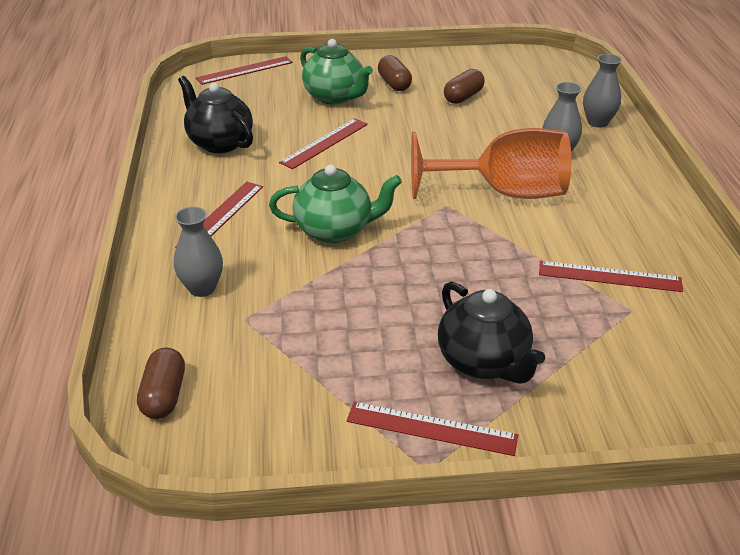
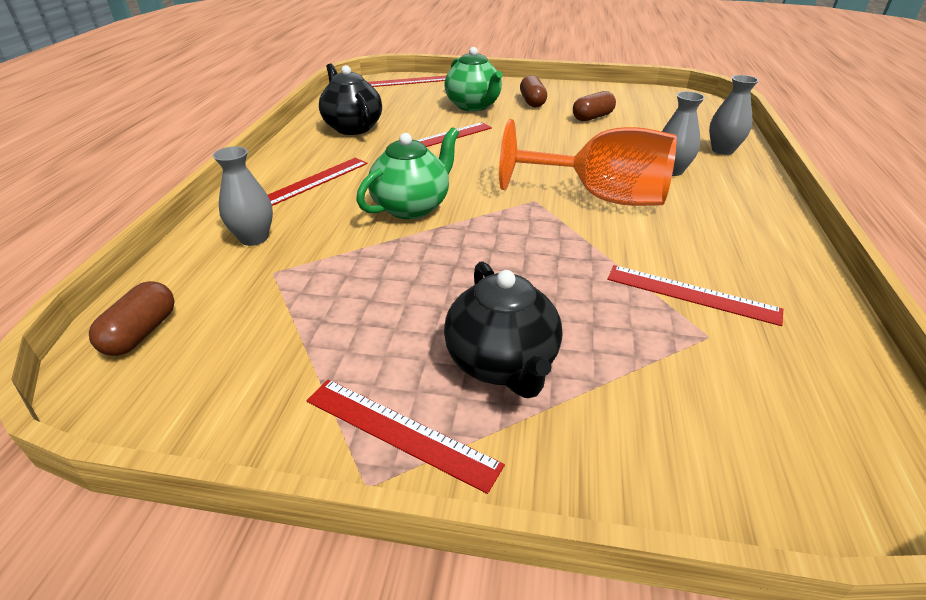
camera: 15 degrees right, 0 degrees up
(335, 230) = (412, 207): green teapot -> green teapot turned 60 degrees counterclockwise

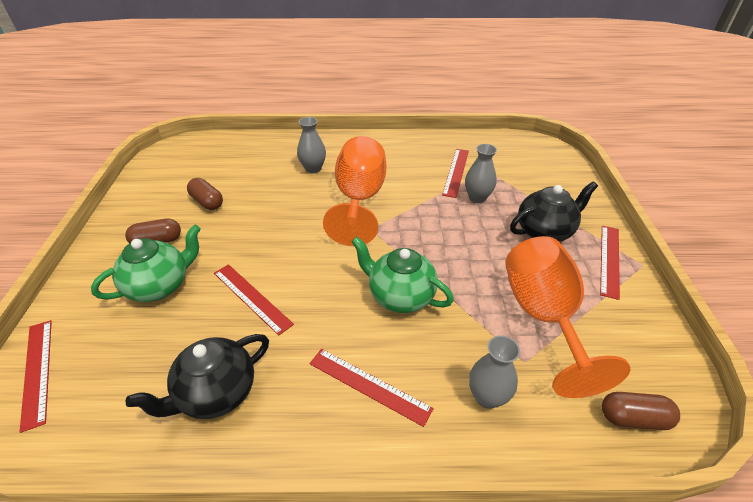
camera: 100 degrees left, 5 degrees up
(324, 305) = (543, 316): none -> orange goblet
(722, 150) = (277, 146): grey vase -> grey vase (477, 198)

